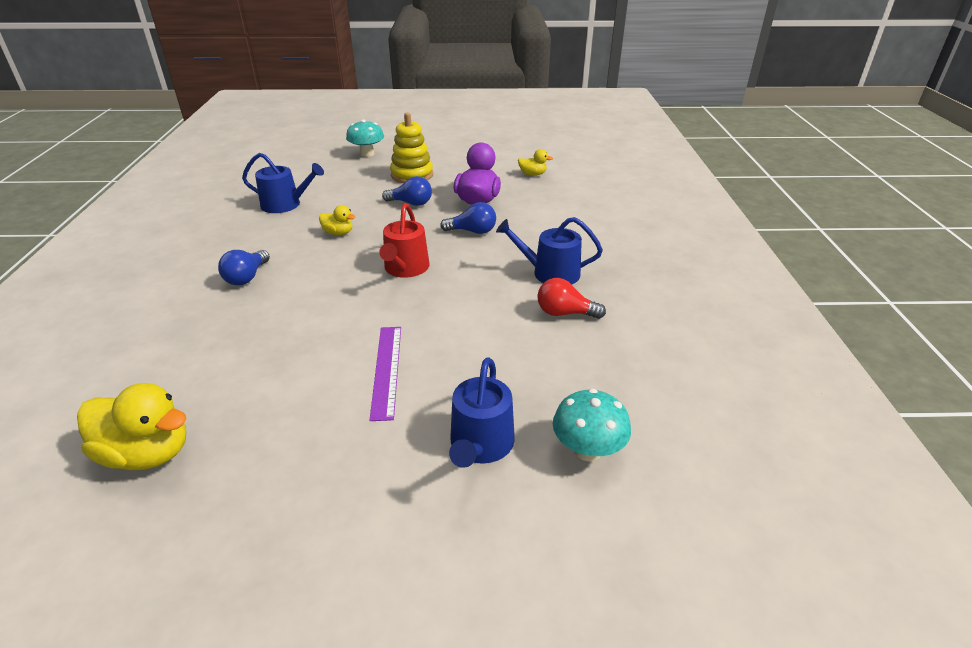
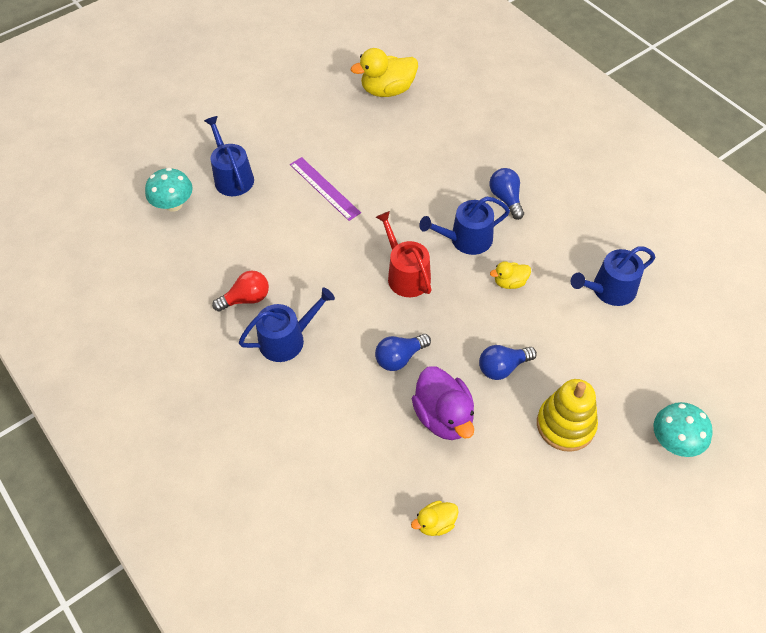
camera: 145 degrees right, 20 degrees up
(325, 268) = (466, 239): none -> blue watering can

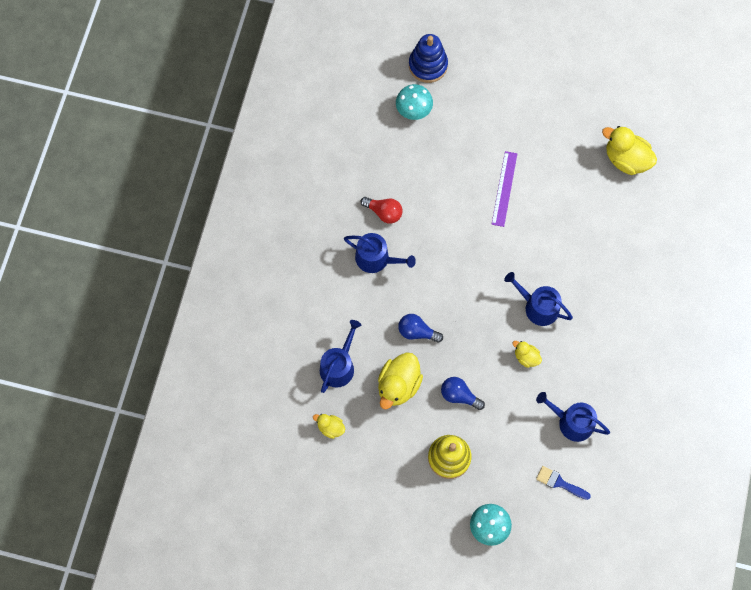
camera: 50 degrees right, 15 degrees up
(145, 165) = (428, 65): none -> blue stacking toy
(232, 177) = (464, 125): blue watering can -> blue watering can (339, 365)
(406, 274) = (479, 290): red watering can -> none
(443, 416) = (398, 385): purple duck -> yellow duck
(506, 199) = (594, 308): blue light bulb -> none
(668, 343) = (559, 483): none -> blue brush

